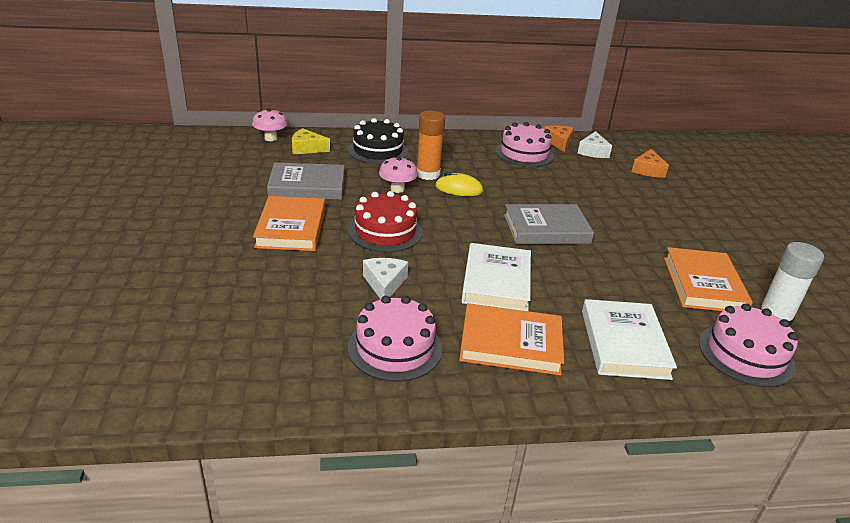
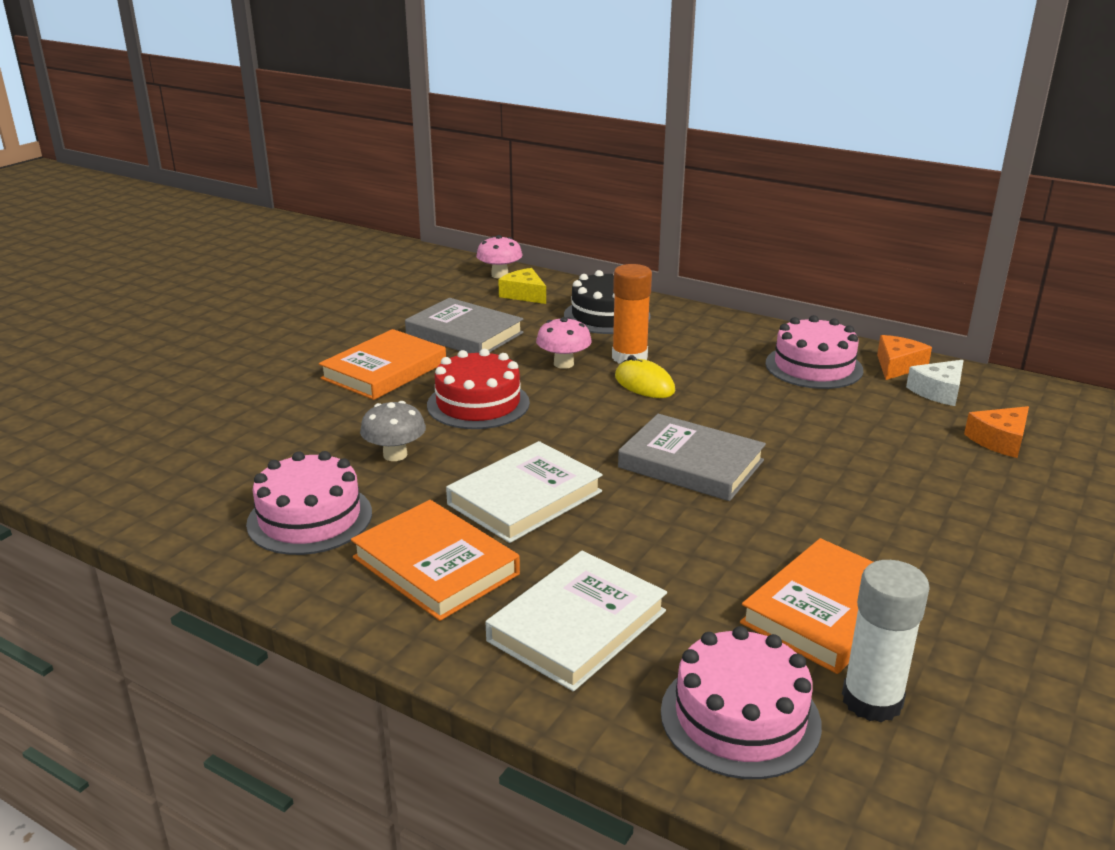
camera: 40 degrees right, 5 degrees down
(384, 283) = (395, 455): white cheese -> grey mushroom

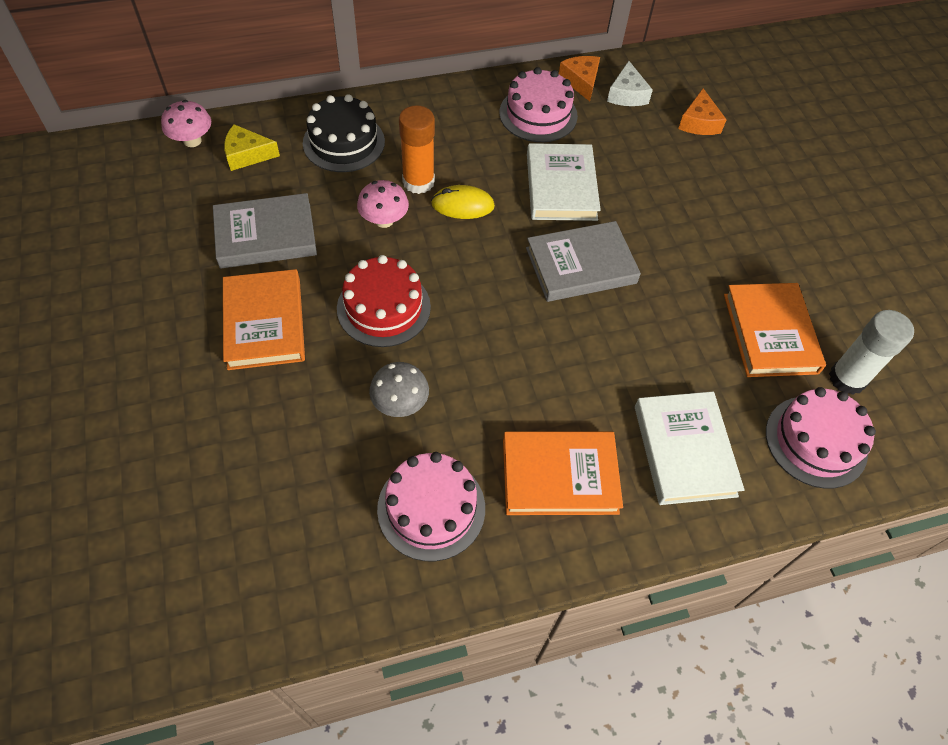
camera: 50 degrees left, 30 degrees up
(525, 498) = (531, 374): white book -> white book (561, 186)

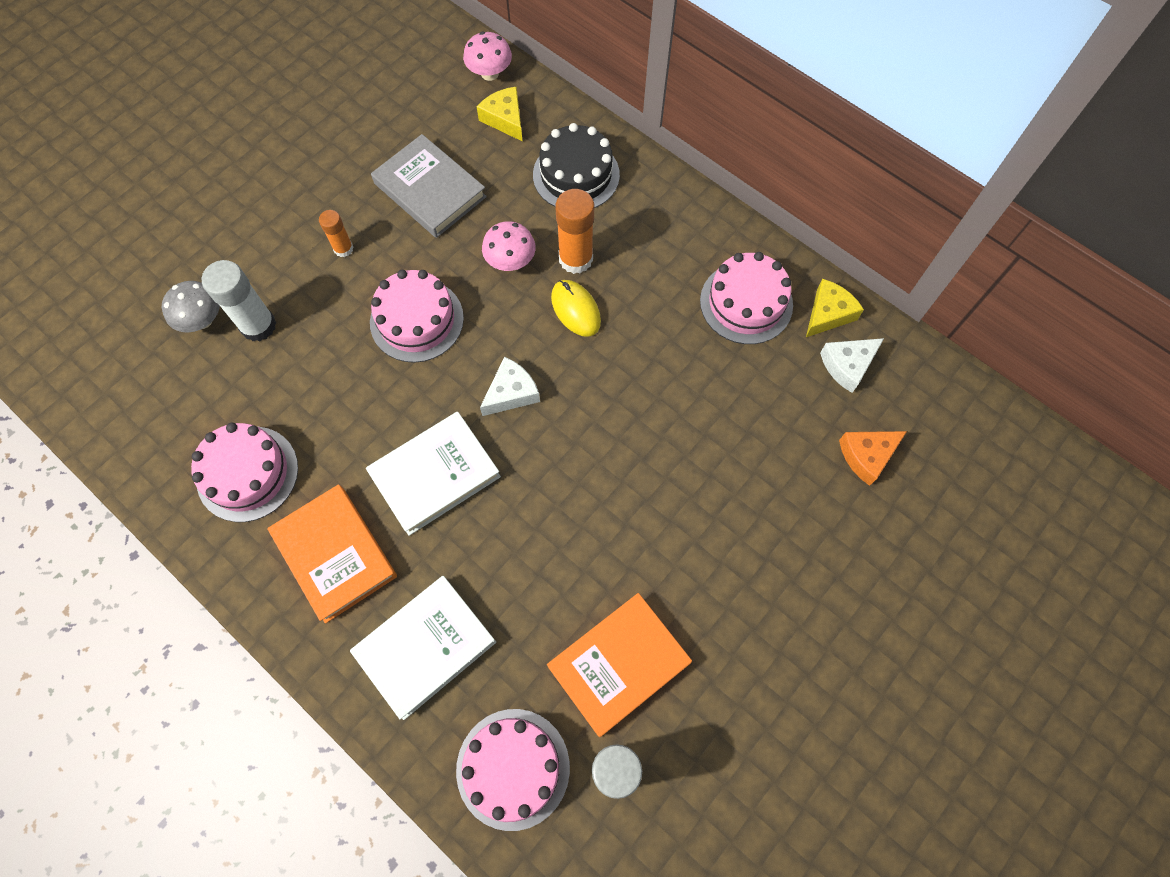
camera: 60 degrees right, 10 degrees up
(265, 323) = (343, 248): orange book -> orange glue stick
(284, 426) = (258, 325): none -> white glue stick
(383, 307) = (417, 320): red cake -> pink cake
(400, 403) = (330, 392): grey mushroom -> grey mushroom (202, 320)
(502, 281) = (511, 392): none -> white cheese
(561, 186) = (665, 376): white book -> white book (435, 475)
(581, 81) = (828, 313): orange cheese -> yellow cheese
(581, 265) = (577, 447): grey book -> none

